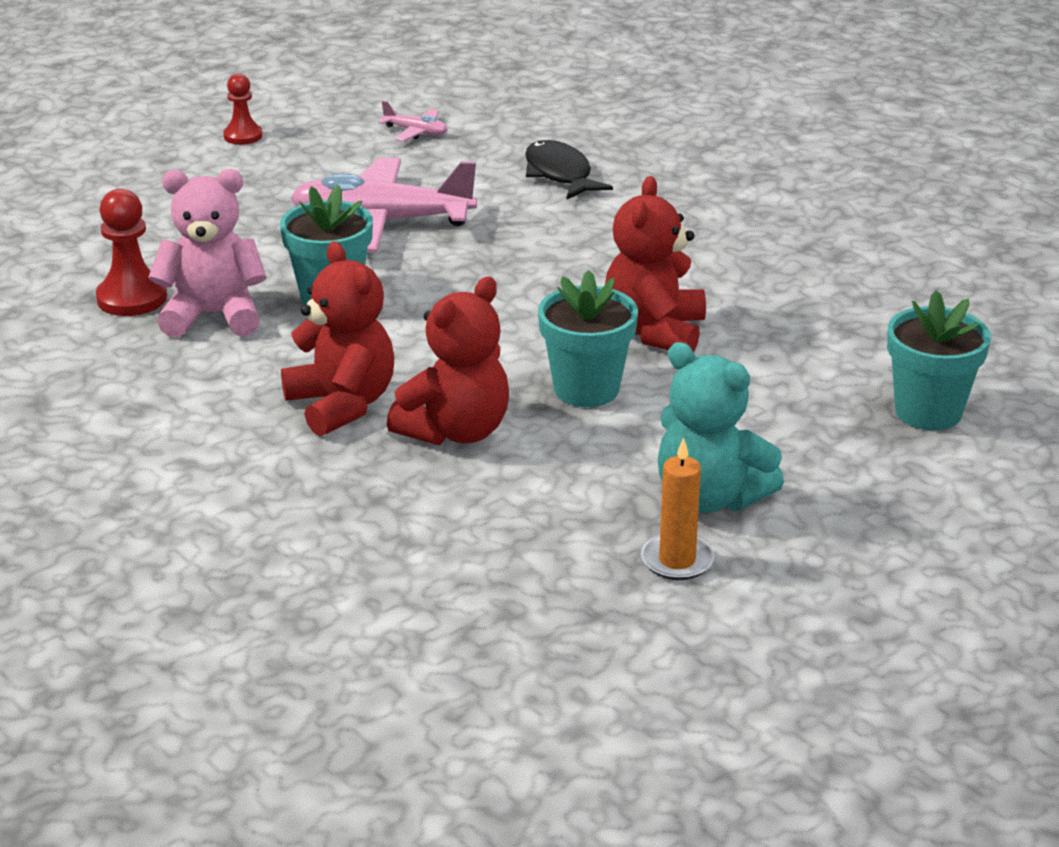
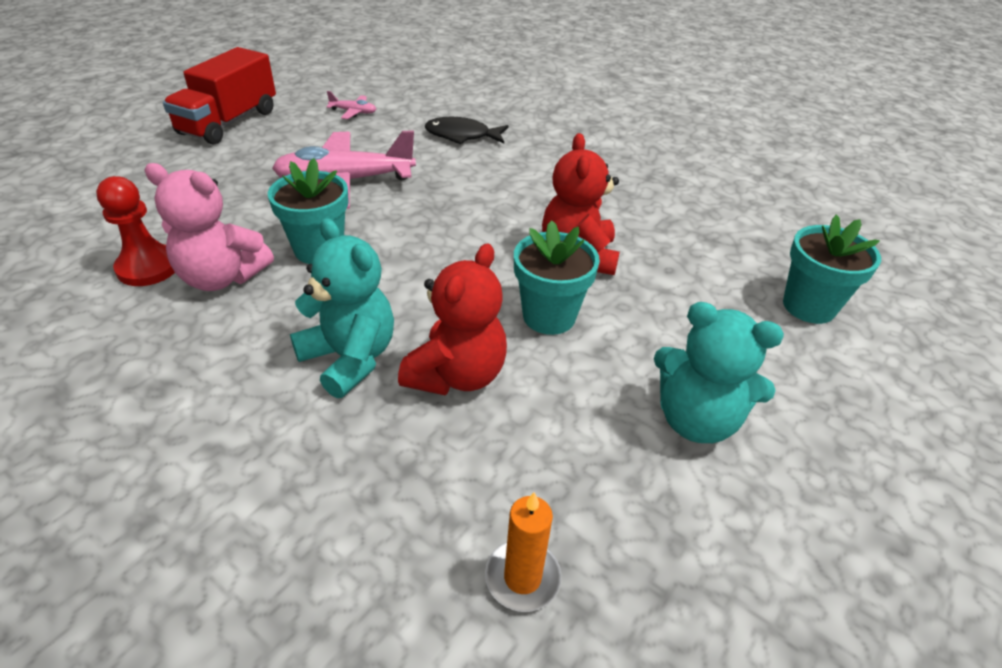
camera: 15 degrees left, 10 degrees up
(213, 315) = (222, 277): pink teddy bear -> pink teddy bear turned 150 degrees counterclockwise
(243, 136) = (229, 122): red pawn -> red truck
(342, 405) = (350, 358): red teddy bear -> turquoise teddy bear
(560, 174) = (462, 136): black fish -> black fish turned 45 degrees counterclockwise
(677, 560) = (705, 503): orange candle -> orange candle (522, 577)

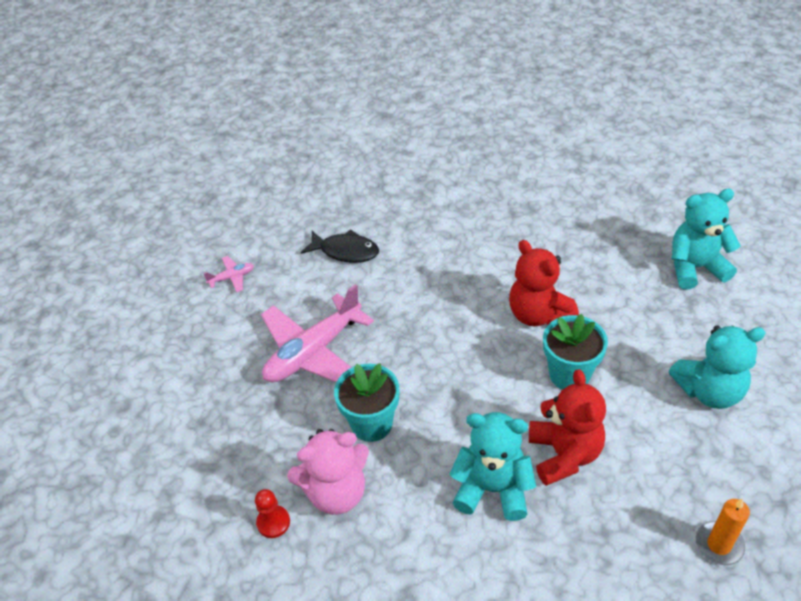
camera: 30 degrees left, 5 degrees up
(148, 267) = (273, 522): red pawn -> red pawn, size x0.64
(229, 122) = (142, 353): red truck -> none
(462, 136) = (345, 251): black fish -> black fish turned 135 degrees counterclockwise
(808, 306) = (695, 268): turquoise flower pot -> turquoise teddy bear

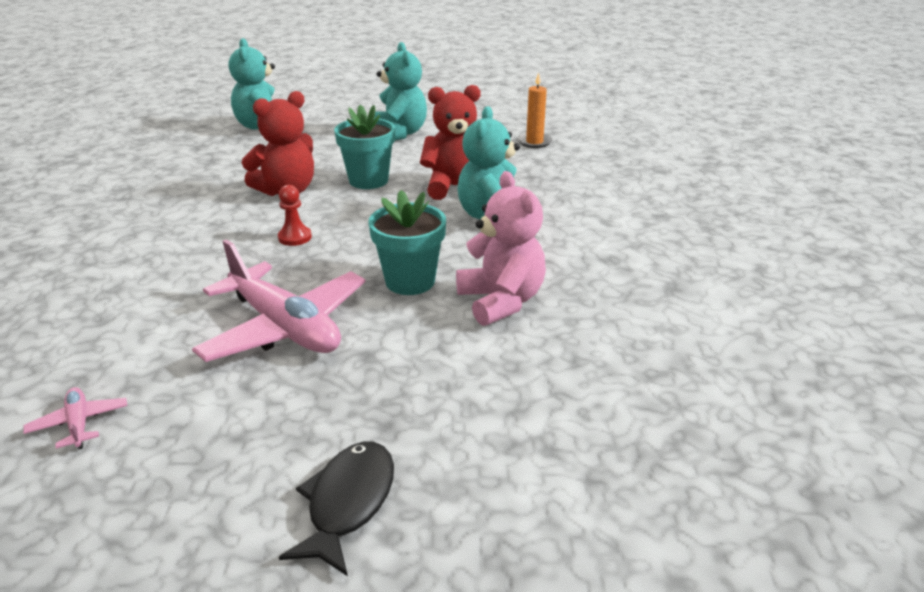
camera: 95 degrees left, 15 degrees down
(273, 522) = (545, 343): red pawn -> red pawn (295, 237)
(345, 251) = (101, 309): black fish -> black fish (348, 503)

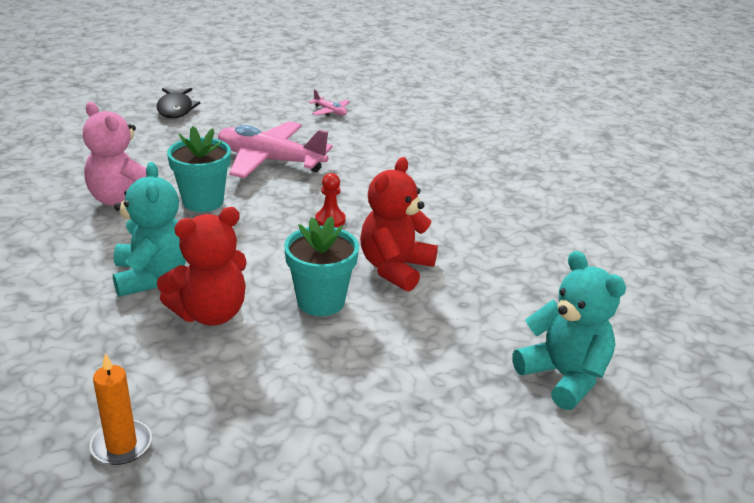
camera: 155 degrees right, 0 degrees up
(399, 134) = (354, 412): turquoise teddy bear -> none

